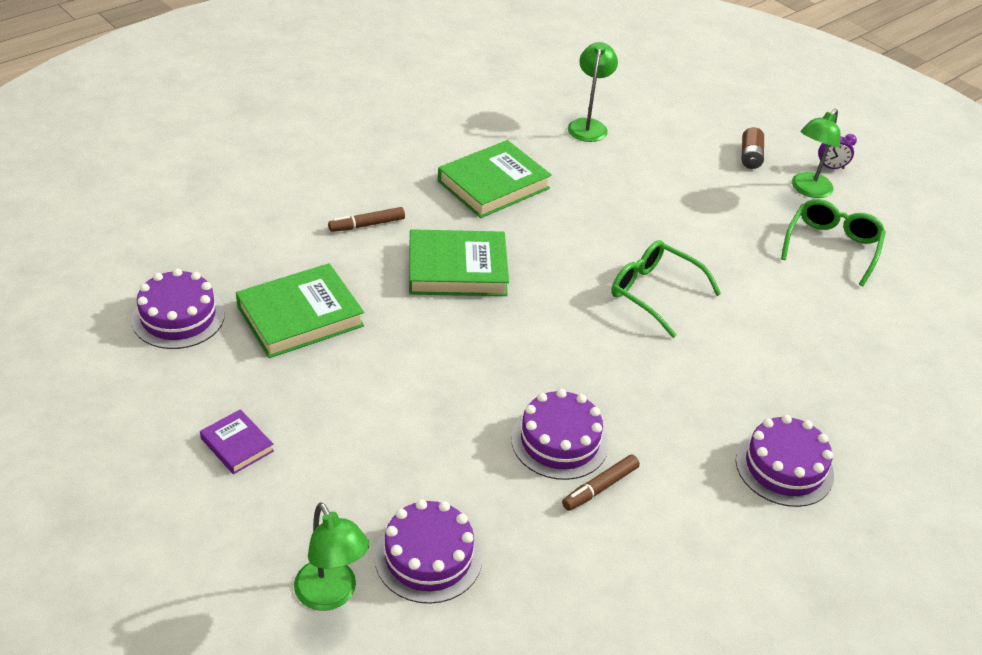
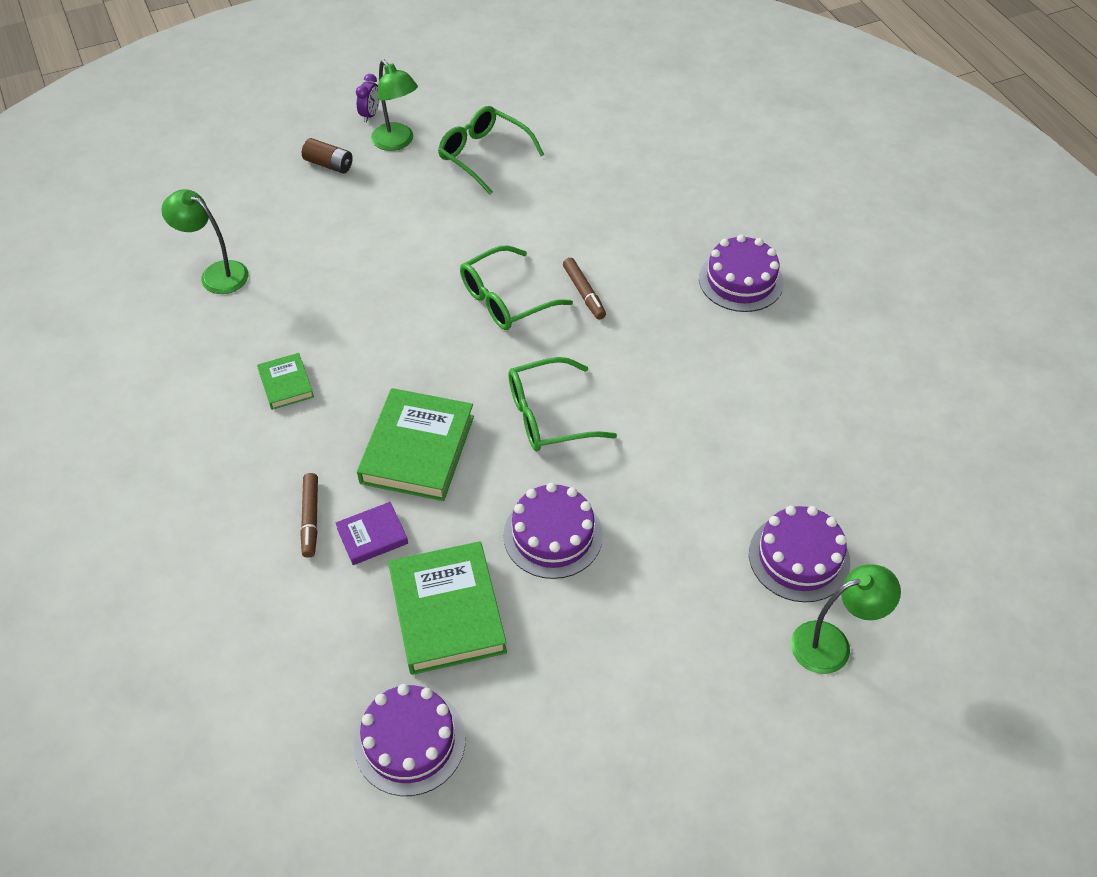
camera: 70 degrees left, 10 degrees up
(237, 445) = (629, 701): purple book -> purple book (372, 536)
(493, 185) = (286, 384): green book -> green book, size x0.52
(529, 344) = (548, 416): none -> green glasses
(559, 441) = (681, 425): purple cake -> purple cake (553, 535)
(600, 487) = (740, 410): brown marker -> brown marker (584, 293)

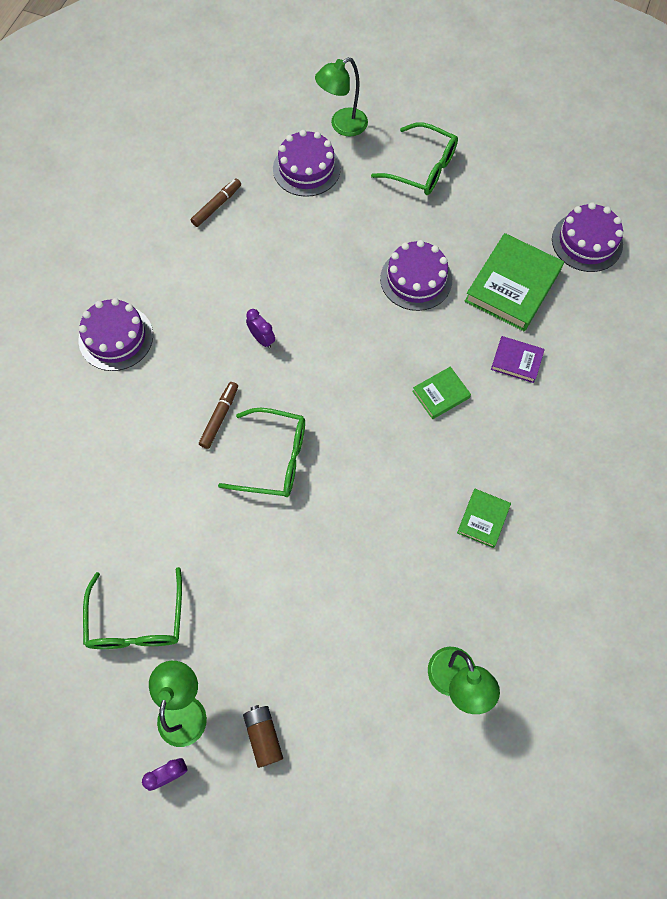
camera: 135 degrees left, 15 degrees up
(310, 519) = (544, 402): brown marker -> brown marker (217, 206)
(417, 449) = (441, 394): green book -> green book, size x0.52
(548, 416) = (341, 349): green glasses -> green glasses (422, 168)
(626, 370) = (262, 339): none -> purple clock
(832, 644) = (342, 126): green lamp -> green lamp turned 60 degrees counterclockwise

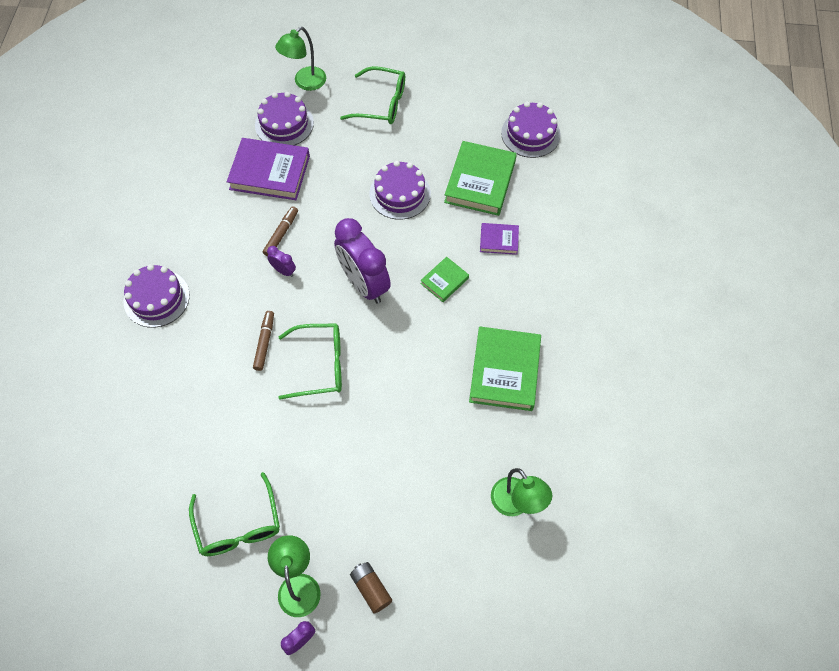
camera: 15 degrees left, 5 degrees down
(217, 206) = (215, 170): brown marker -> brown marker (281, 234)
(276, 221) = (270, 172): none -> purple book
(348, 376) = (364, 284): none -> purple clock
(483, 519) = (504, 371): green book -> green book, size x1.93

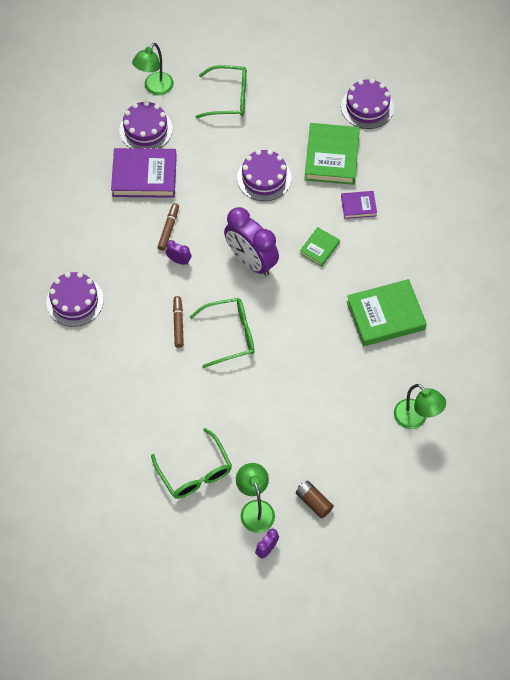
camera: 10 degrees left, 0 degrees up
(504, 371) = (385, 315): green book -> green book turned 75 degrees clockwise

